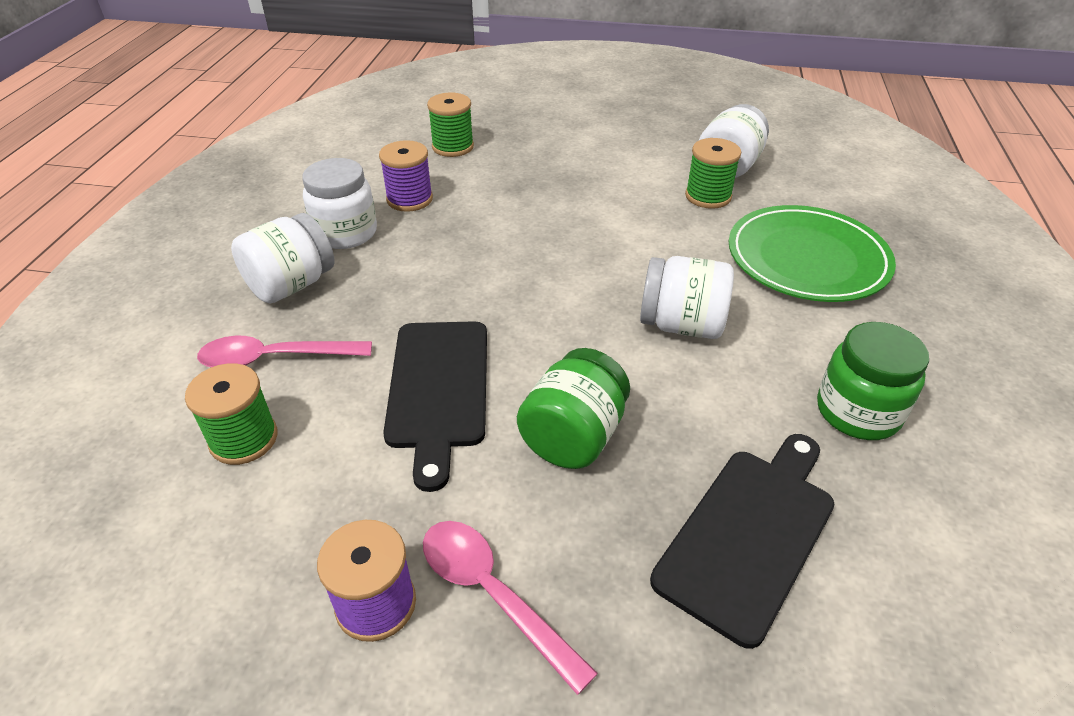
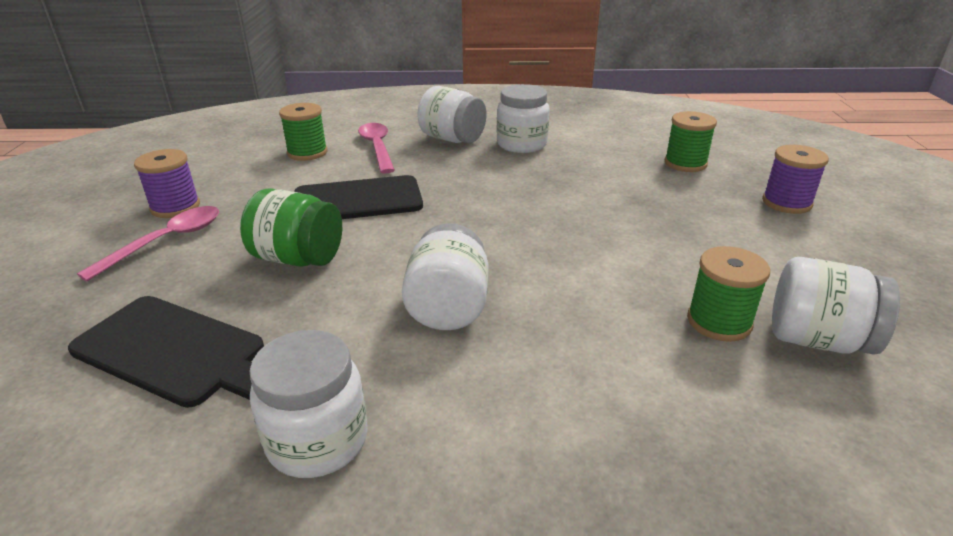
camera: 80 degrees right, 10 degrees down
(409, 199) = (583, 158): purple spool -> purple spool (786, 203)
(807, 258) = (621, 413): green plate -> none
(857, 412) = (318, 440): green jar -> white jar

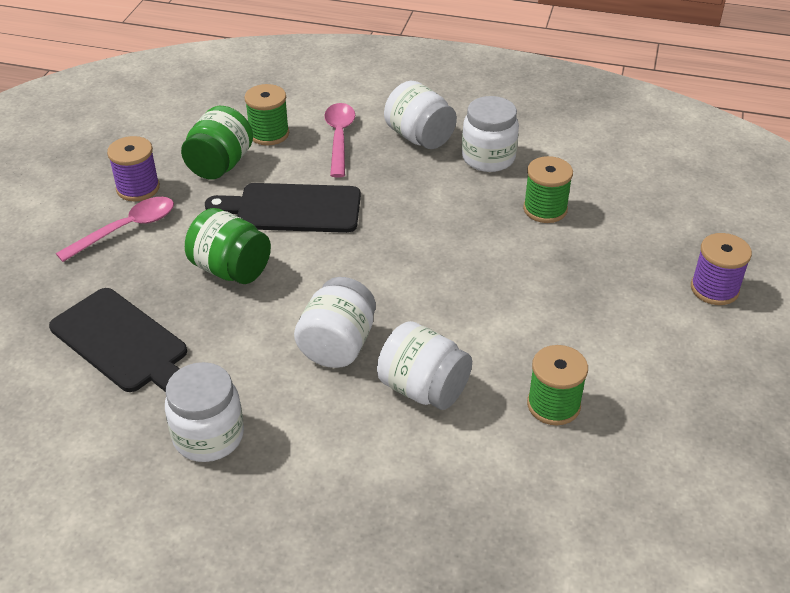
camera: 15 degrees right, 10 degrees up
(263, 179) = (220, 165): none -> green jar
(685, 163) = (646, 216): green spool -> green spool (545, 209)
(817, 340) = (624, 438): white jar -> white jar (423, 389)

